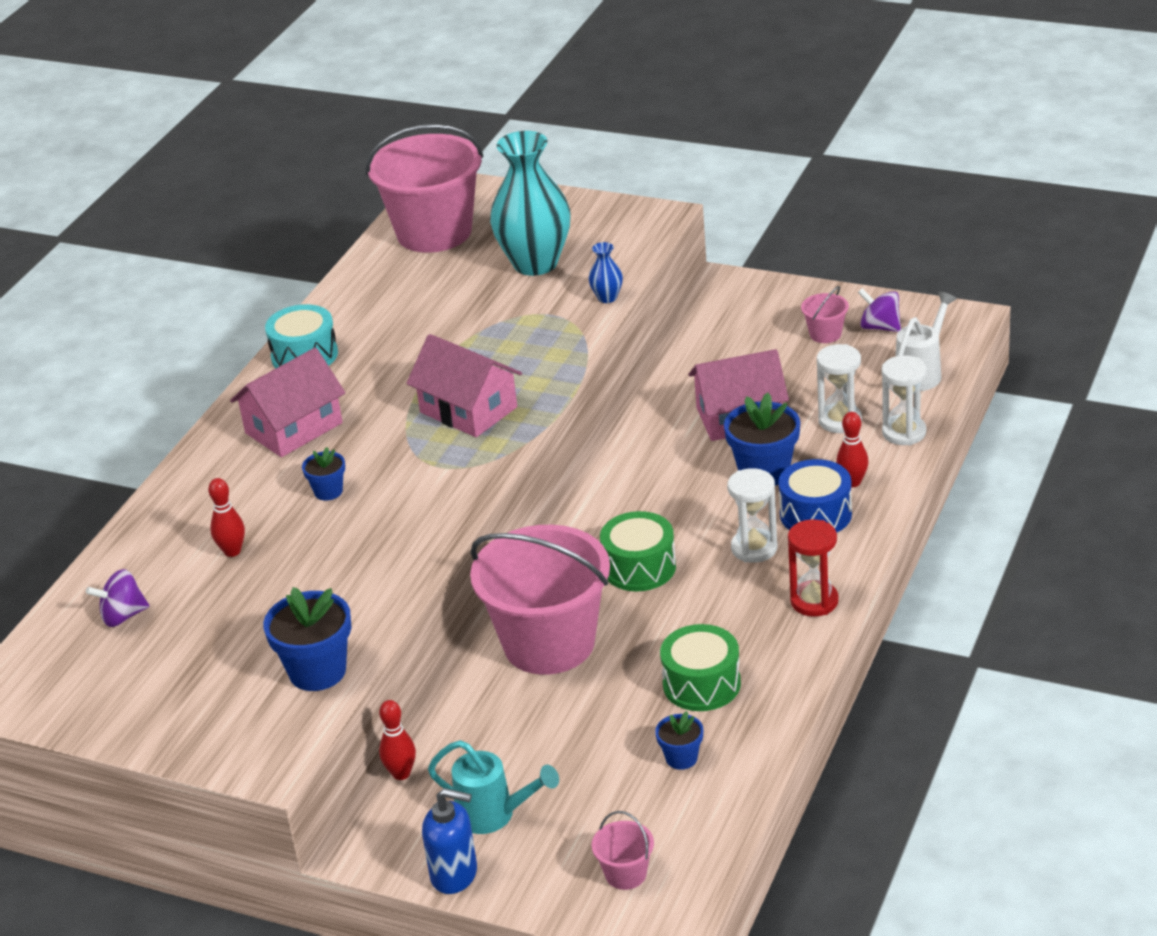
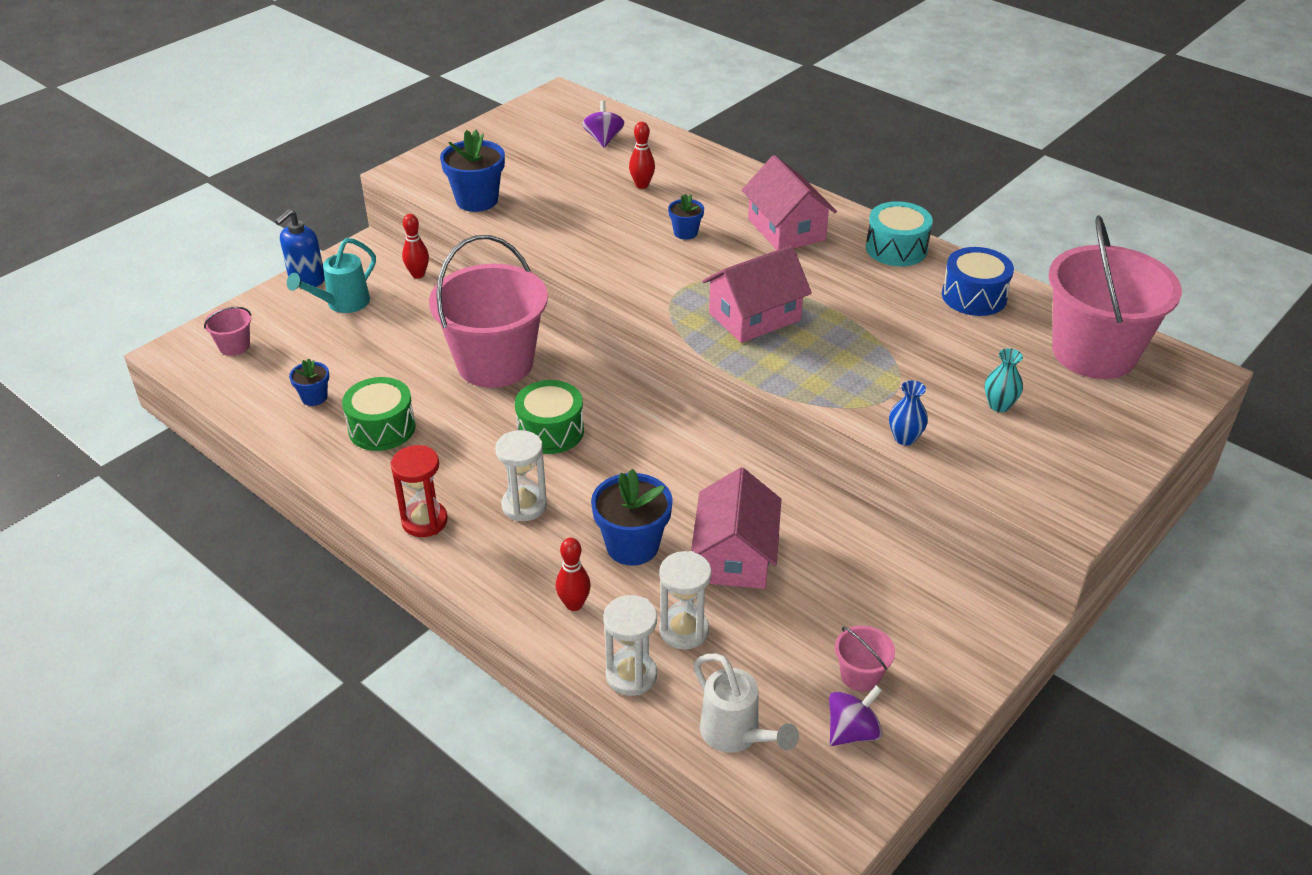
camera: 105 degrees right, 5 degrees up
(535, 263) = (999, 405): turquoise vase -> turquoise vase, size x0.42
(815, 514) = (543, 561): blue drum -> blue drum (974, 296)

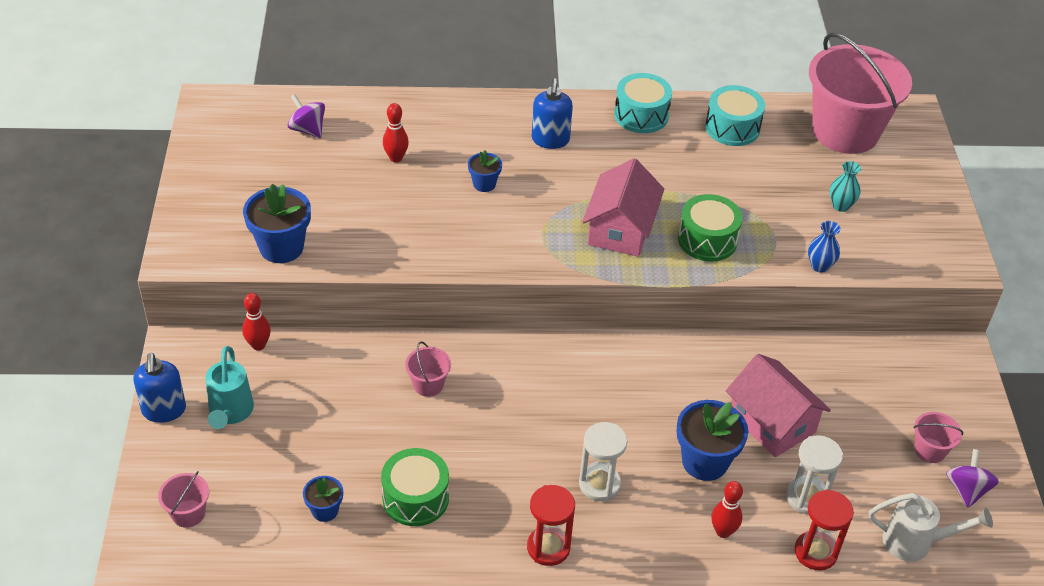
camera: 45 degrees left, 5 degrees up
(495, 363) = (428, 384): pink bucket -> pink bucket, size x0.40
(550, 431) = (541, 413): green drum -> green drum (707, 240)
(631, 675) = (815, 552): white hourglass -> red hourglass
(786, 229) = (550, 140): pink house -> blue soap dispenser
(974, 296) = (732, 128): blue drum -> turquoise drum

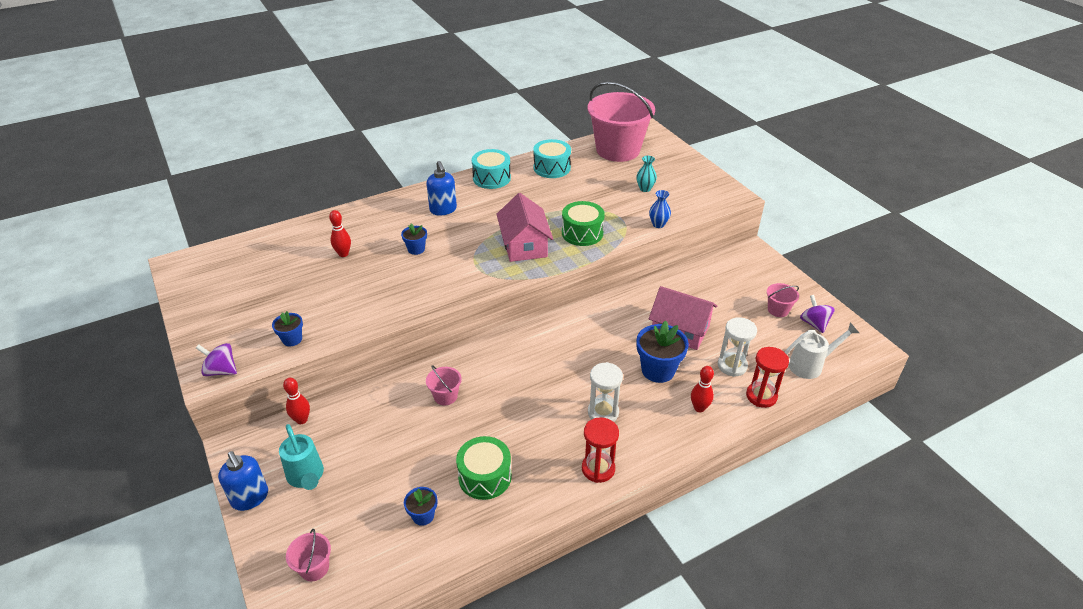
camera: 25 degrees left, 5 degrees down
(281, 247) = (292, 339): blue flower pot -> blue flower pot, size x0.55
(307, 130) = (266, 257): purple spinning top -> purple spinning top (221, 370)

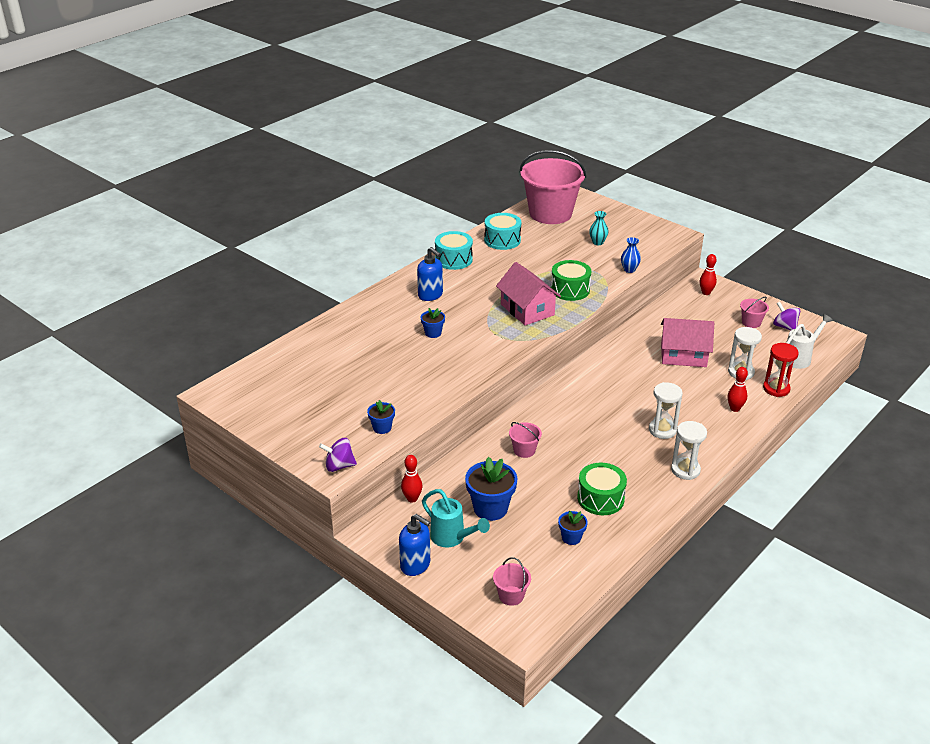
camera: 20 degrees left, 5 degrees down
(343, 254) = (368, 351): red bowling pin -> red bowling pin (706, 293)
(598, 469) = (685, 470): red hourglass -> white hourglass
(658, 370) = (685, 389): blue flower pot -> blue flower pot (490, 508)

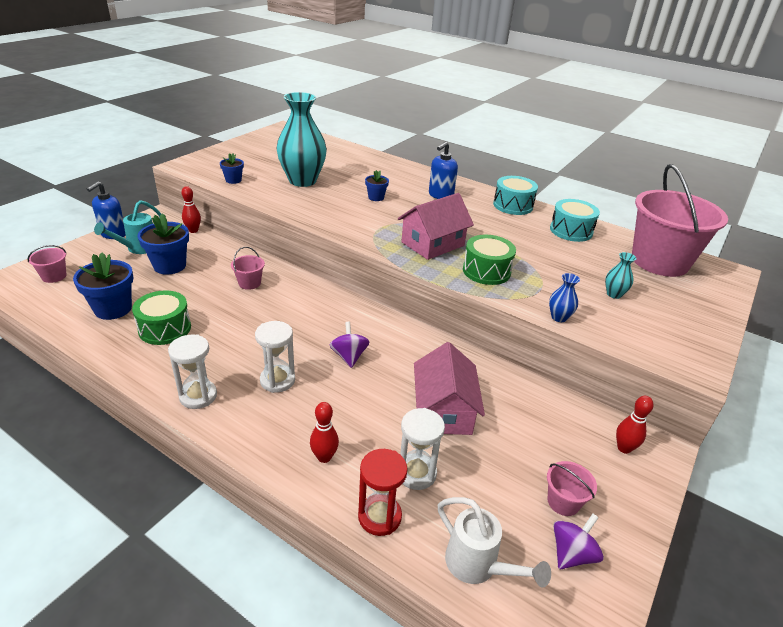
camera: 80 degrees right, 0 degrees up
(339, 466) = (188, 167): purple spinning top -> purple spinning top (349, 356)
(388, 378) = (302, 181): none -> turquoise vase
(571, 538) = (113, 309): blue flower pot -> blue flower pot, size x1.82

